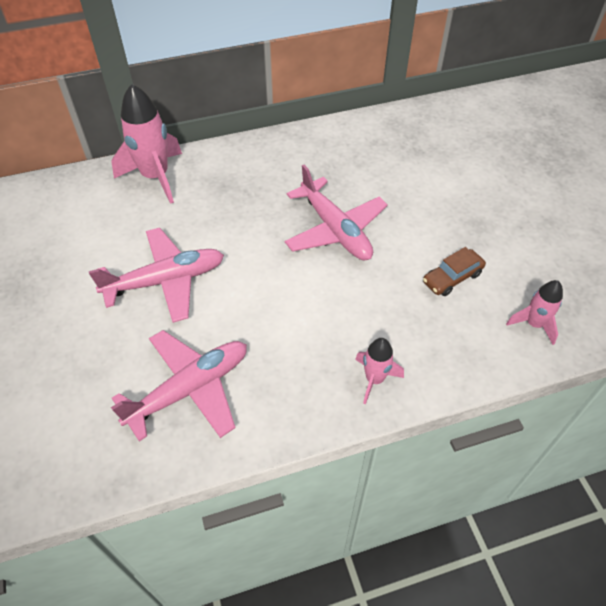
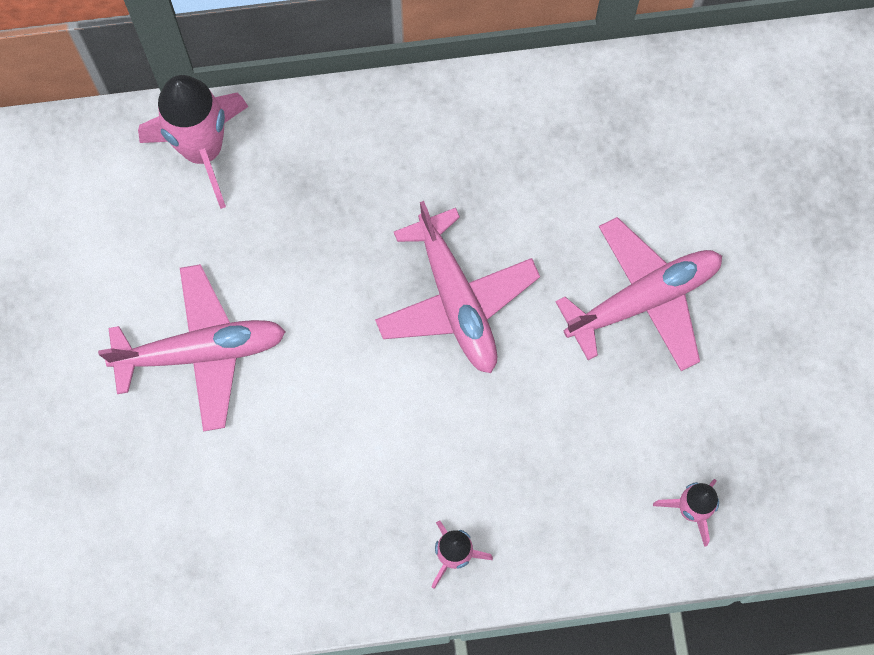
camera: 10 degrees right, 20 degrees up
(190, 389) = (216, 528): pink plane -> pink plane (644, 299)
(452, 278) = (602, 415): brown car -> none

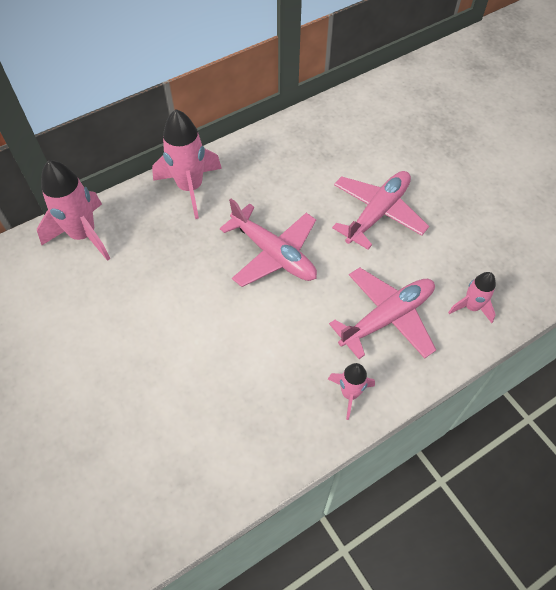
camera: 25 degrees left, 15 degrees down
(201, 352) = (129, 343): pink plane -> pink plane (387, 318)
(387, 133) = (190, 188): none -> pink rocket

